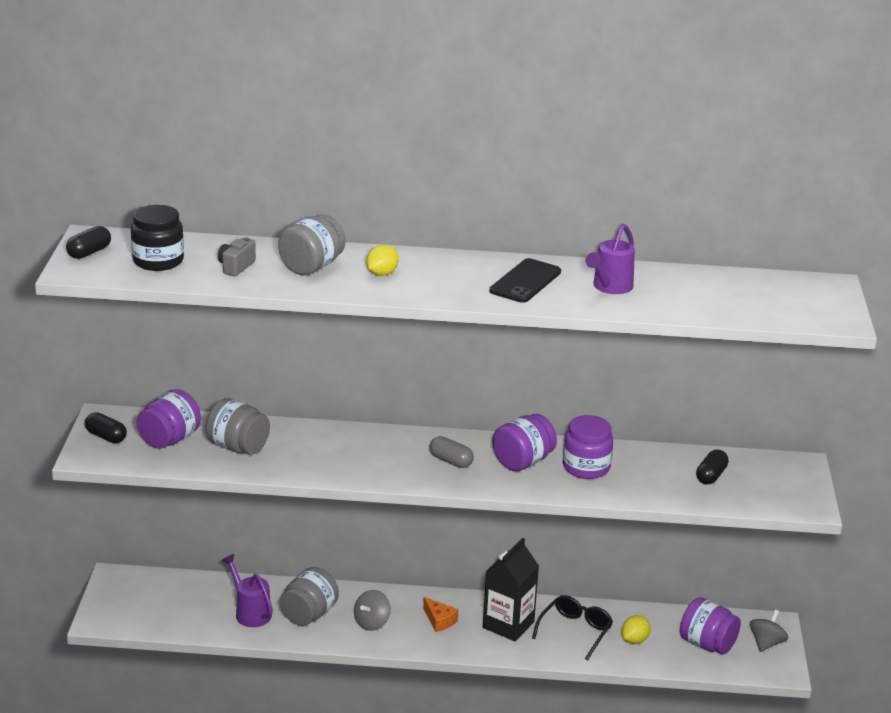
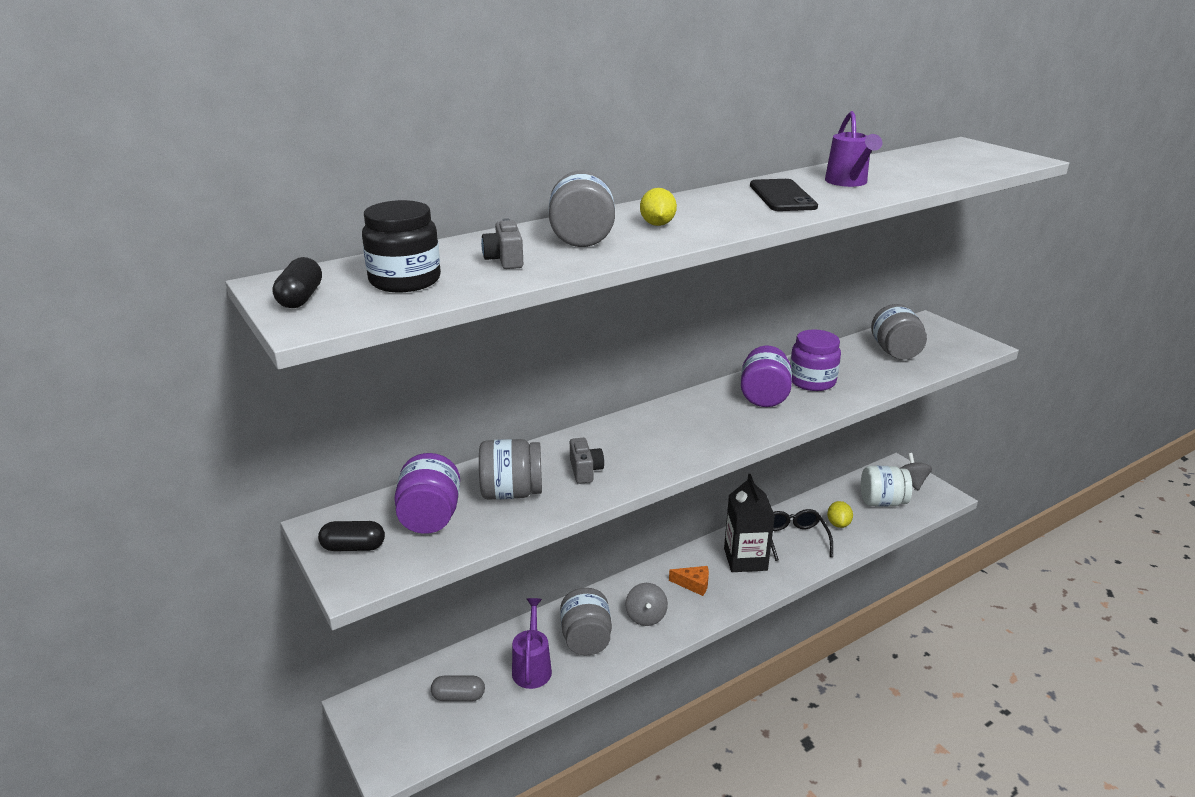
camera: 35 degrees left, 0 degrees up
(250, 612) = (532, 667): purple watering can -> purple watering can turned 75 degrees clockwise
(305, 455) = (585, 471): none -> grey camera
(451, 461) = (712, 420): grey capsule -> grey capsule (458, 696)
(707, 644) = (882, 502): purple jar -> white jar
(711, 476) = (895, 352): black capsule -> grey jar

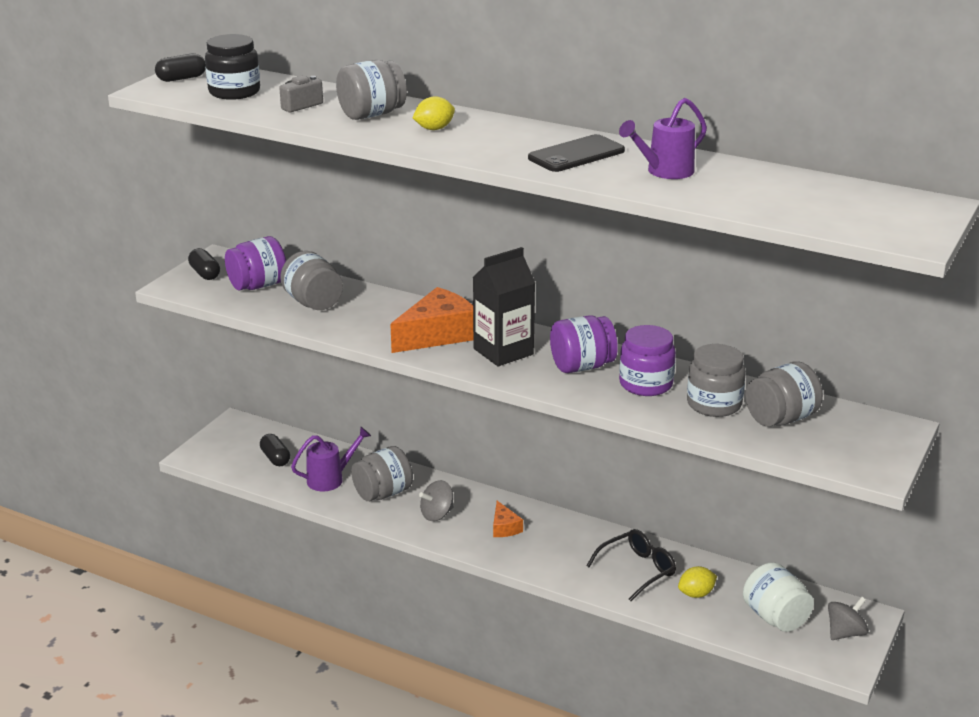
camera: 60 degrees right, 0 degrees up
(458, 696) = (275, 458): grey capsule -> black capsule
(585, 471) = (370, 320): grey camera -> none
(649, 443) = (437, 334): none -> orange cheese
(745, 559) = (571, 547): black carton -> black carton (503, 351)
(860, 367) = (714, 404): none -> grey jar

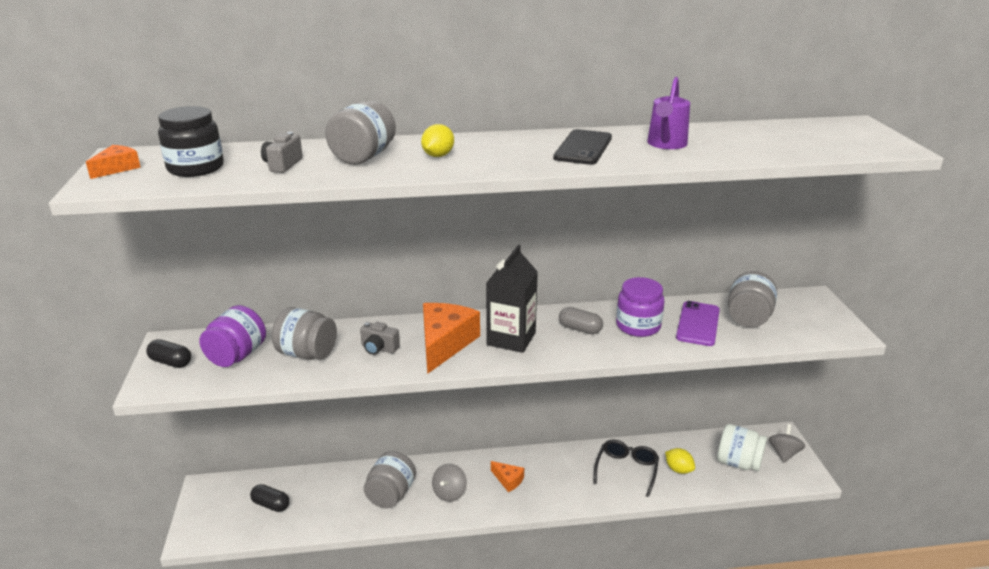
camera: 35 degrees left, 0 degrees up
(181, 78) = (117, 168): black capsule -> orange cheese
(331, 479) = (336, 502): purple watering can -> none
(376, 319) = (379, 348): none -> grey camera
(582, 366) = (580, 329): purple jar -> grey capsule
(696, 594) = (678, 469): yellow lemon -> yellow lemon turned 75 degrees counterclockwise
(714, 404) = (698, 324): grey jar -> purple phone

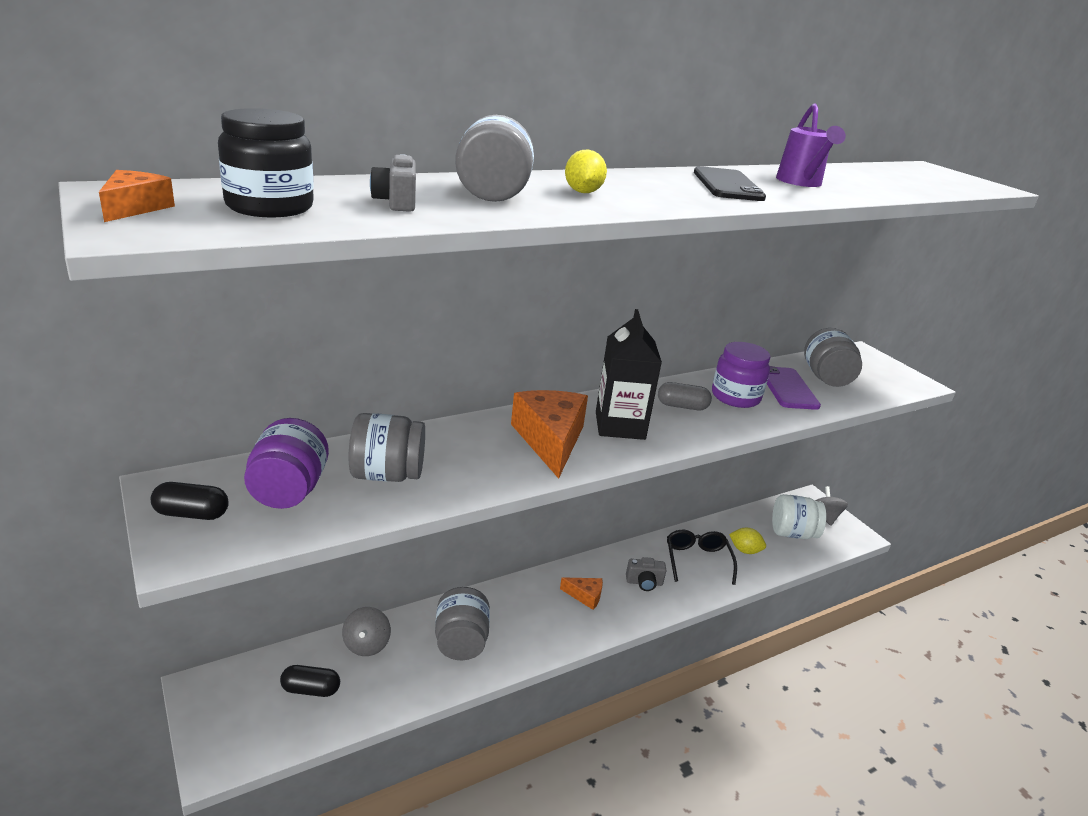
camera: 25 degrees left, 0 degrees up
(379, 348) = (476, 456): grey camera -> grey camera (644, 583)
(449, 493) = (529, 625): grey spinning top -> grey spinning top (366, 644)

